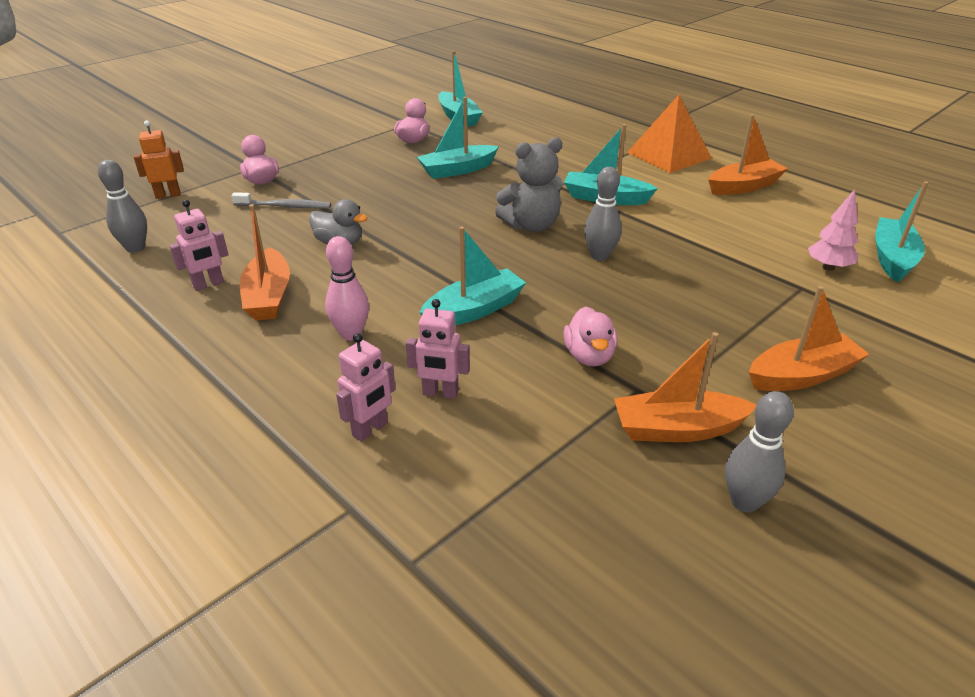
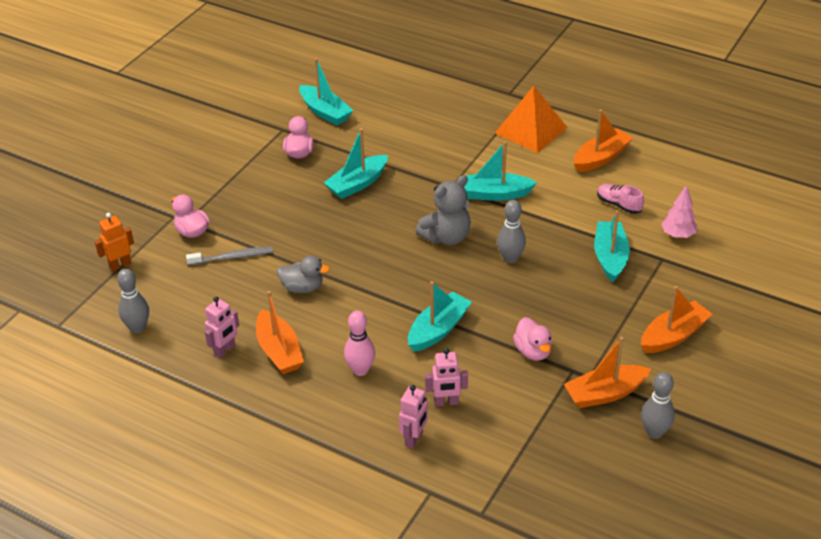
camera: 15 degrees left, 5 degrees up
(755, 228) = (618, 205): none -> pink shoe
(892, 258) = (721, 216): turquoise boat -> turquoise boat (610, 257)

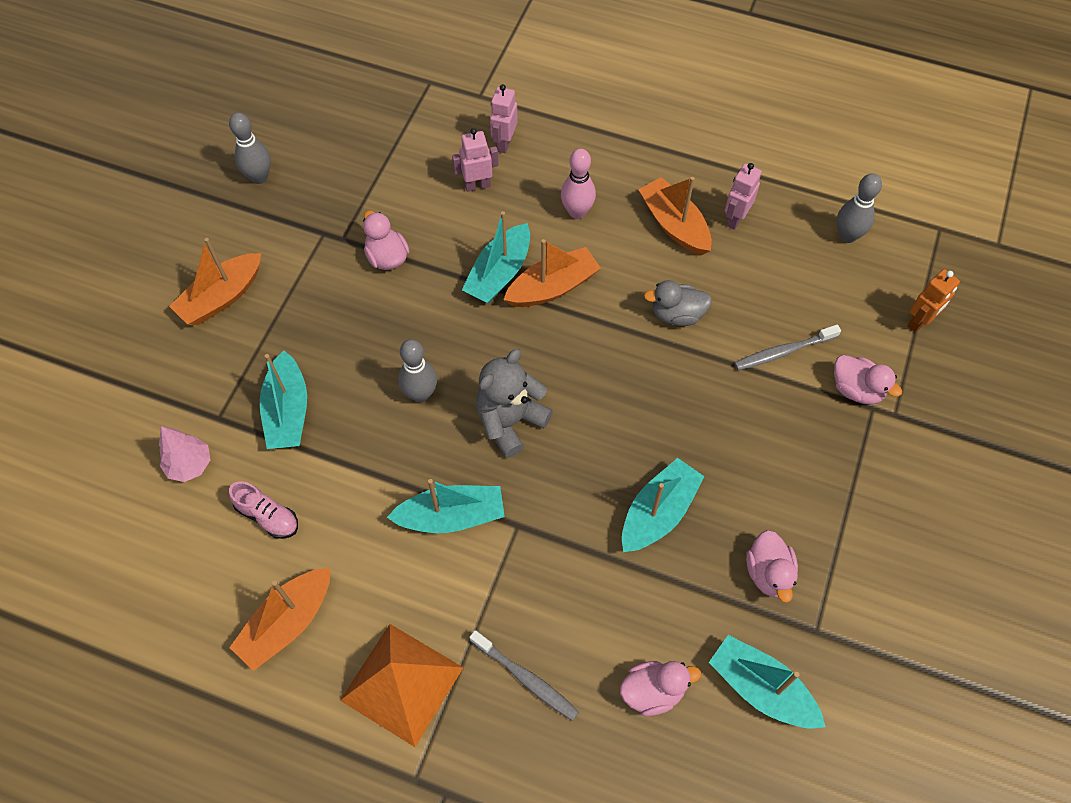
camera: 170 degrees right, 20 degrees up
(386, 116) = (653, 691): none -> pink duck
(458, 126) = (526, 678): none -> grey toothbrush
(605, 393) = (308, 214): orange boat -> orange boat (552, 287)

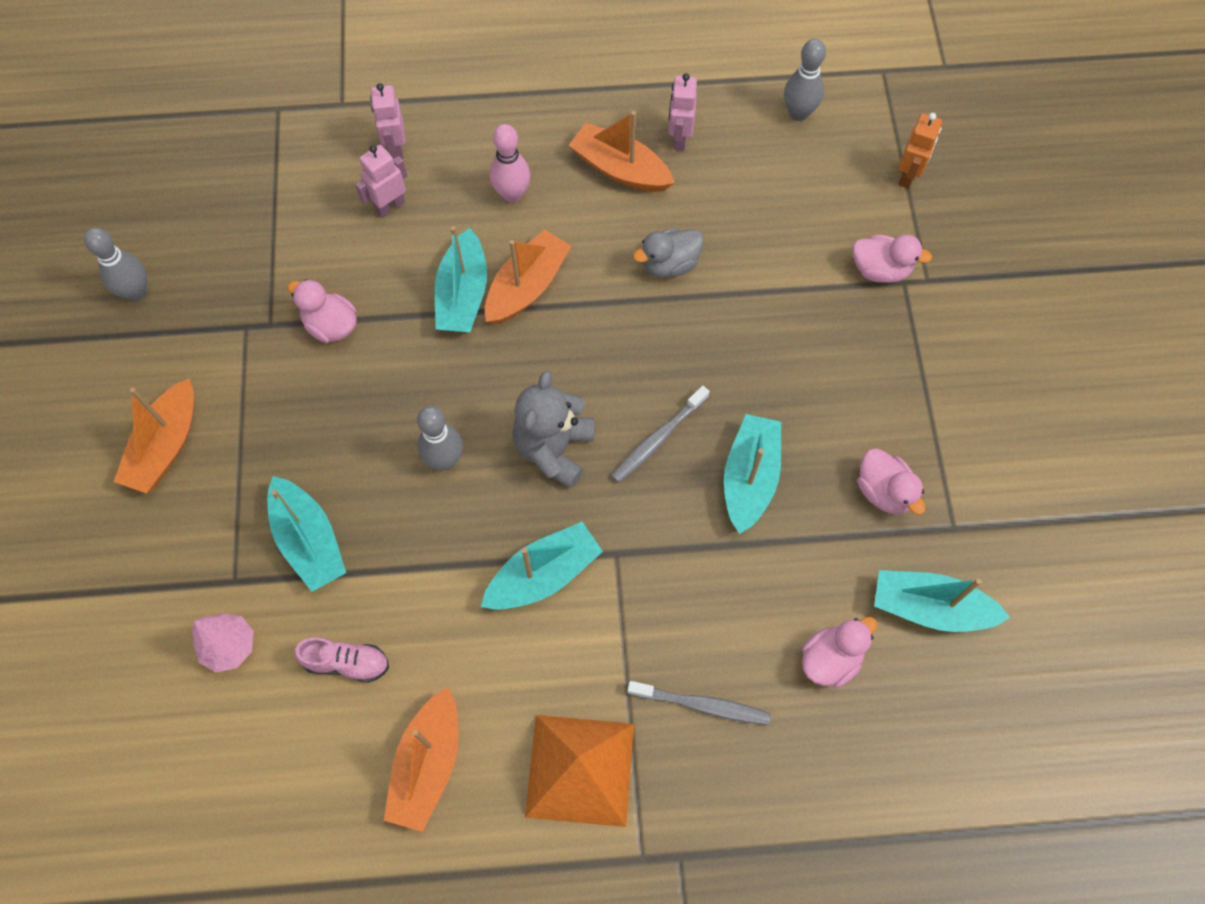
camera: 25 degrees left, 5 degrees up
(783, 352) = (792, 260): grey toothbrush -> grey toothbrush (658, 439)

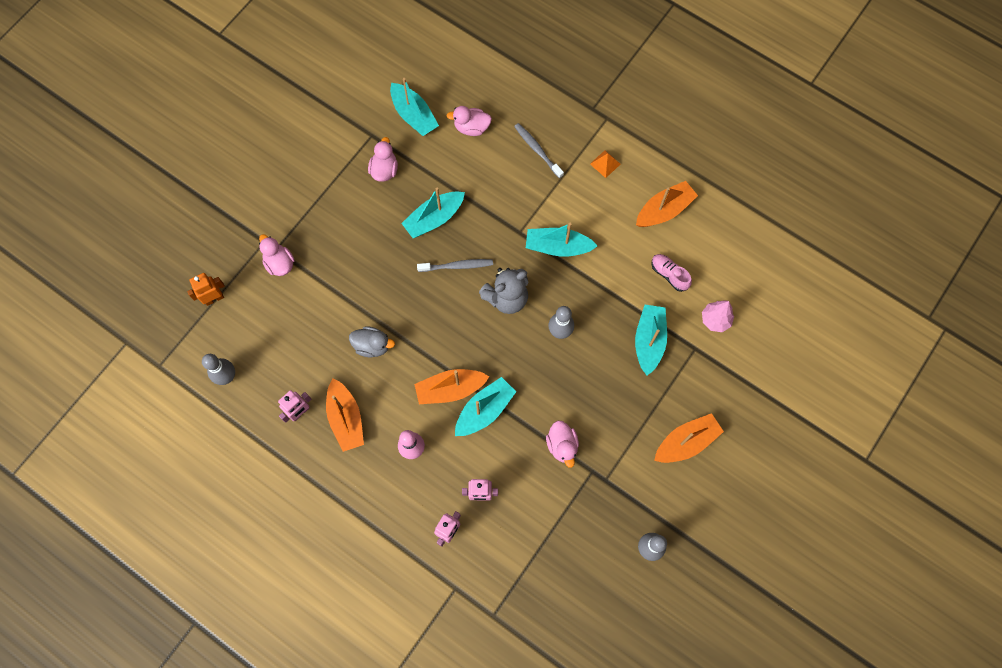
camera: 140 degrees left, 5 degrees up
(580, 769) = (605, 164): orange pyramid -> orange pyramid, size x0.44

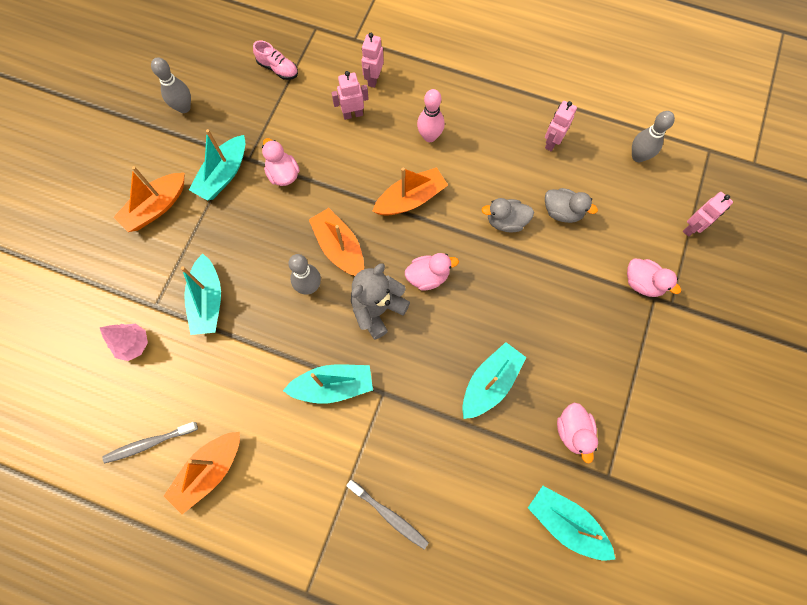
camera: 165 degrees right, 0 degrees up
(214, 298) = (692, 228): orange robot -> pink robot
(319, 342) = (562, 212): none -> grey duck
(346, 419) = (504, 147): orange boat -> orange boat (339, 248)
(457, 266) = (444, 331): grey toothbrush -> grey toothbrush (149, 443)
(471, 128) = (484, 525): pink duck -> pink duck (428, 277)
(484, 410) = (369, 188): turquoise boat -> turquoise boat (223, 175)
(605, 164) = (296, 519): orange pyramid -> none
(669, 274) = (193, 386): pink shoe -> pink shoe (278, 69)

